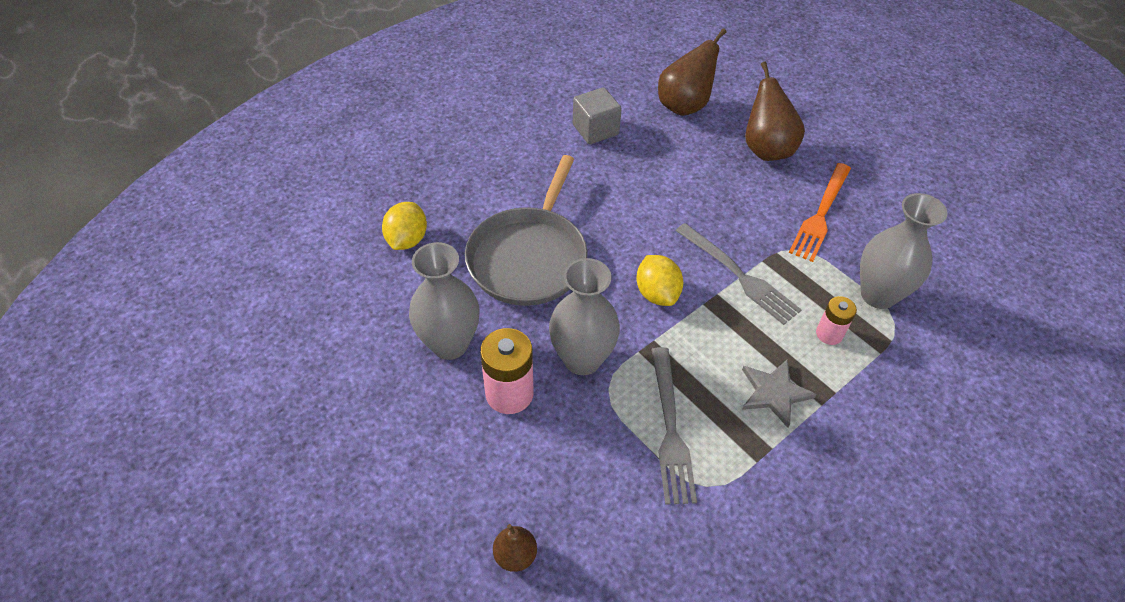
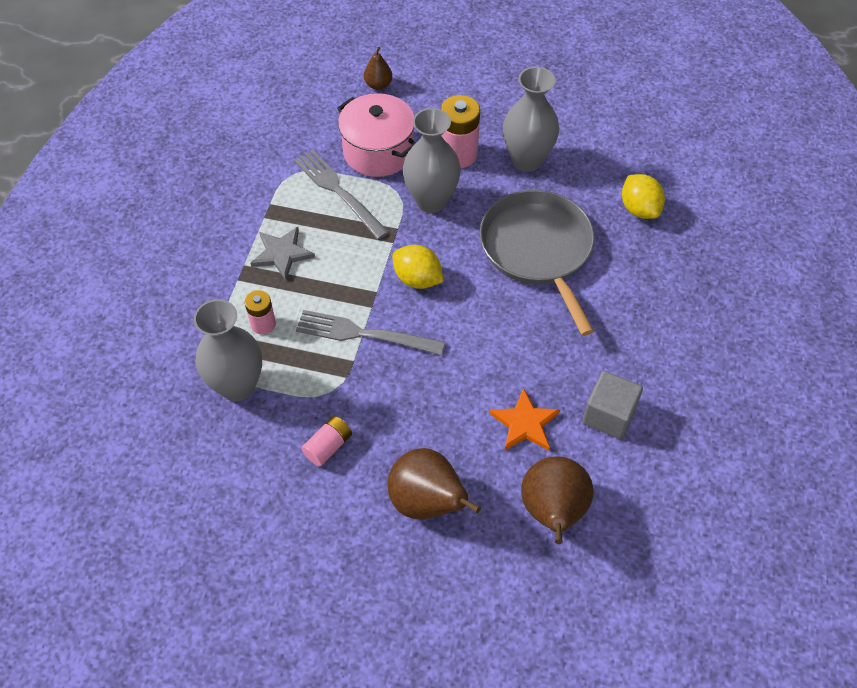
camera: 145 degrees right, 5 degrees up
(591, 453) = (378, 152): none -> pink pot
(659, 154) = (525, 423): none -> orange star
(820, 214) = (328, 446): orange fork -> pink battery

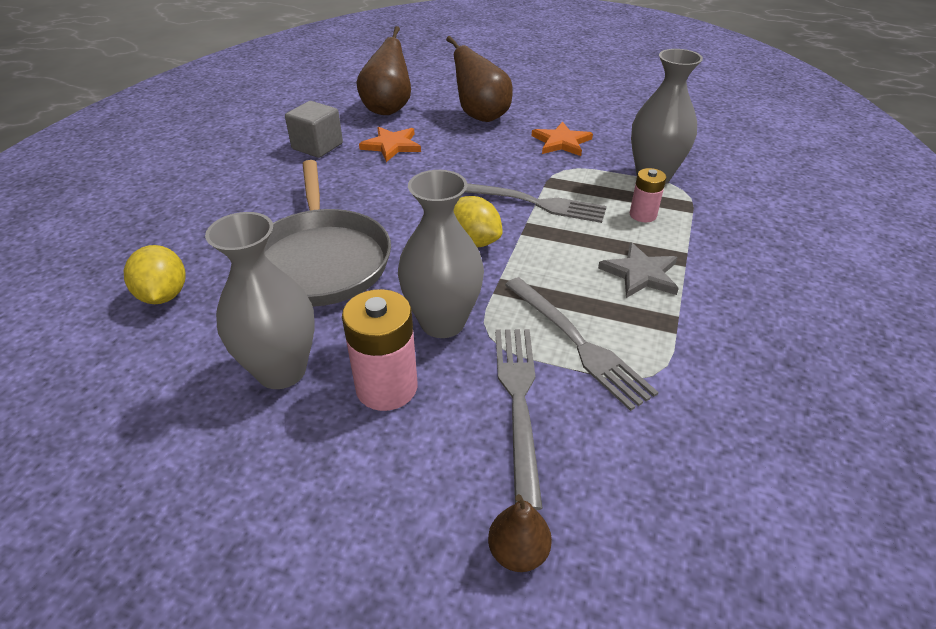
camera: 175 degrees left, 15 degrees down
(328, 446) = (561, 142): pink battery -> orange star
(378, 152) = (518, 401): pink pot -> grey fork

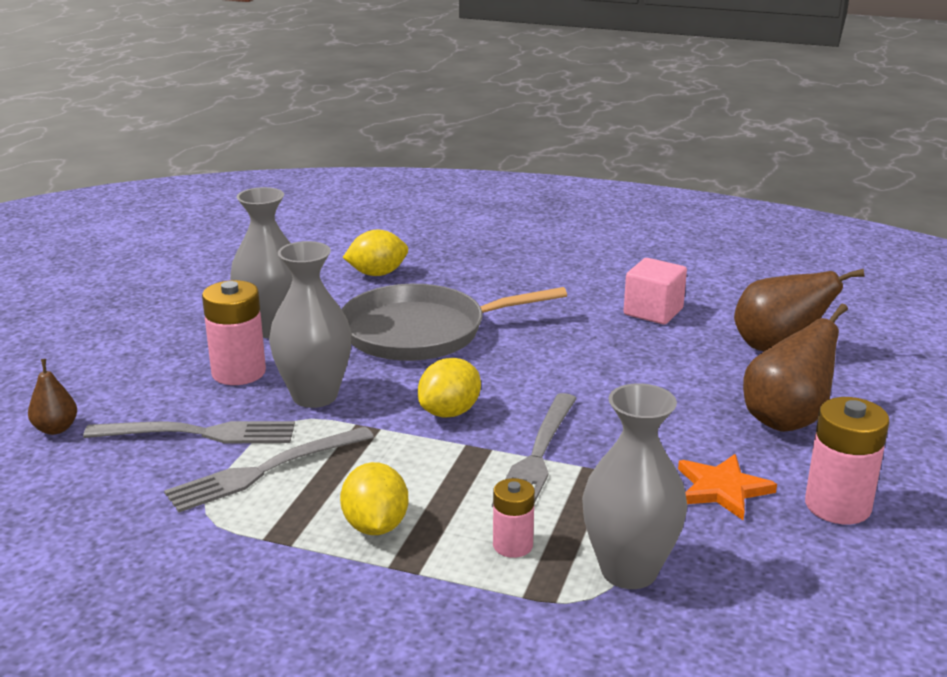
camera: 90 degrees right, 15 degrees down
(317, 146) = (653, 312): grey cube -> pink cube
(391, 146) = (668, 356): orange star -> none
(570, 113) = (837, 506): none -> pink battery
(640, 274) = (375, 526): grey star -> yellow lemon

